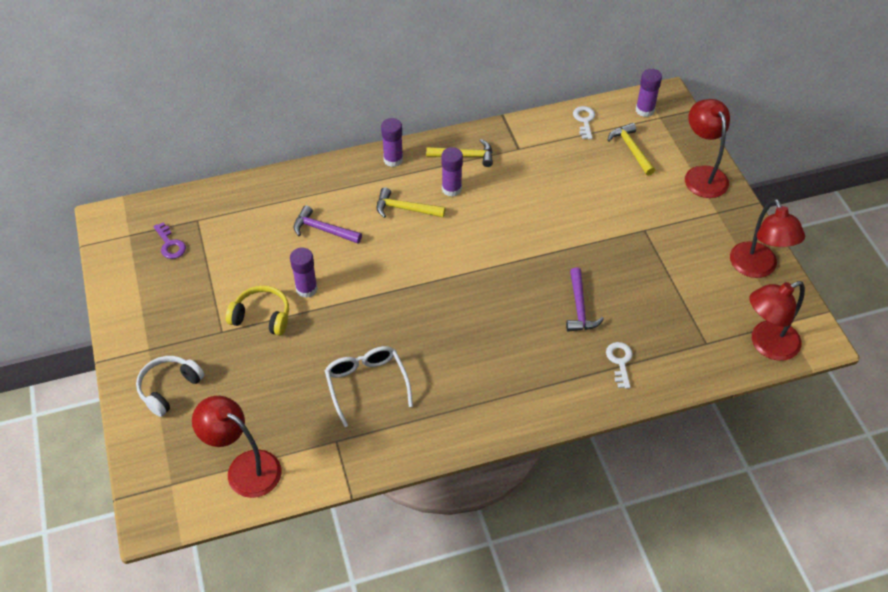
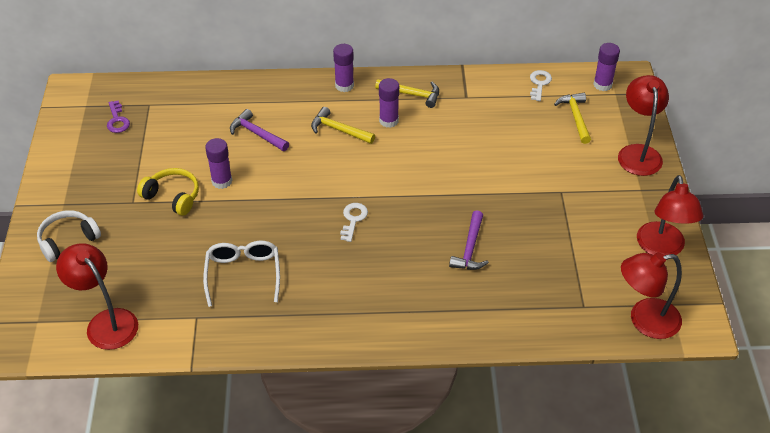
camera: 15 degrees right, 5 degrees down
(620, 362) = (491, 305): white key -> white key (353, 219)

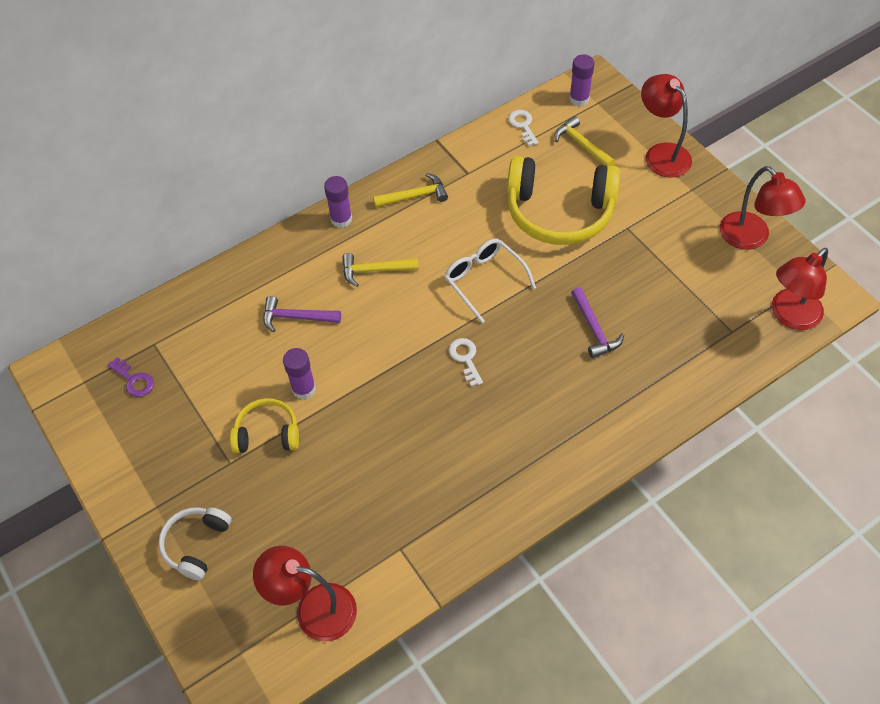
camera: 30 degrees left, 10 degrees up
(243, 274) = (408, 476): white glasses -> white glasses (484, 280)
(388, 121) = (415, 235): purple glue stick -> none
(515, 155) = (559, 212): none -> yellow headphones

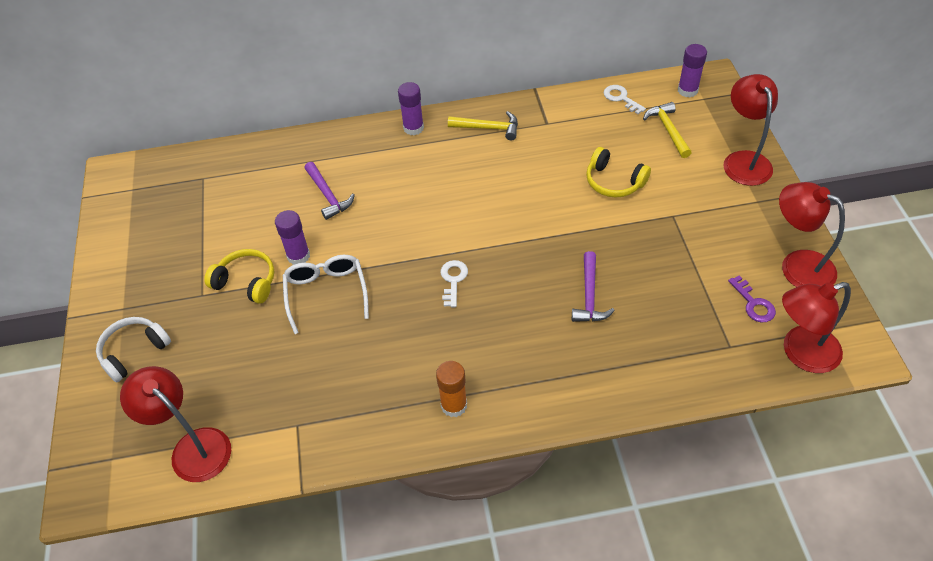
camera: 25 degrees right, 5 degrees down
(134, 380) = (170, 201): purple key -> purple key (753, 304)
(296, 317) = (328, 195): purple hammer -> purple hammer turned 150 degrees counterclockwise
(375, 270) = (417, 179): yellow hammer -> none
(484, 280) = (509, 218): white glasses -> white glasses (326, 293)
(523, 125) = (621, 98): white key -> white key turned 45 degrees counterclockwise
(530, 474) = (454, 405): none -> orange glue stick
(559, 212) = (614, 181): yellow headphones -> yellow headphones, size x0.53
(751, 238) = (797, 265): red lamp -> red lamp turned 135 degrees clockwise

